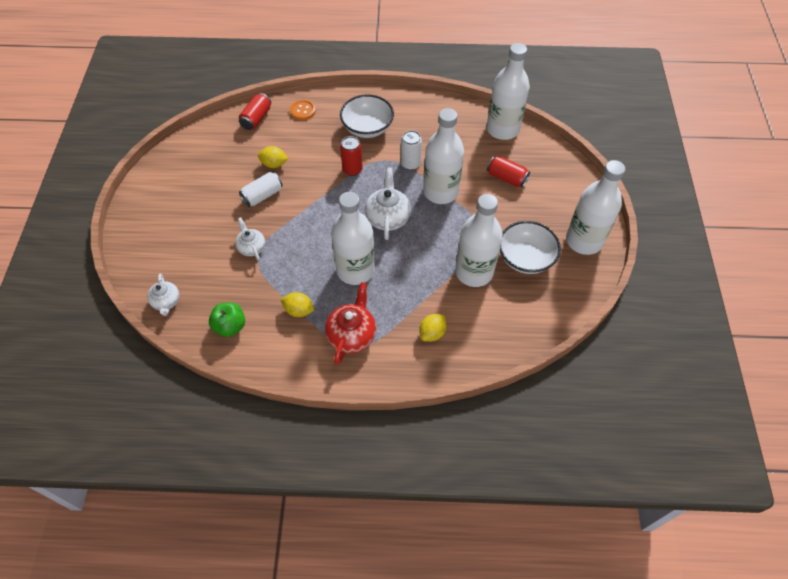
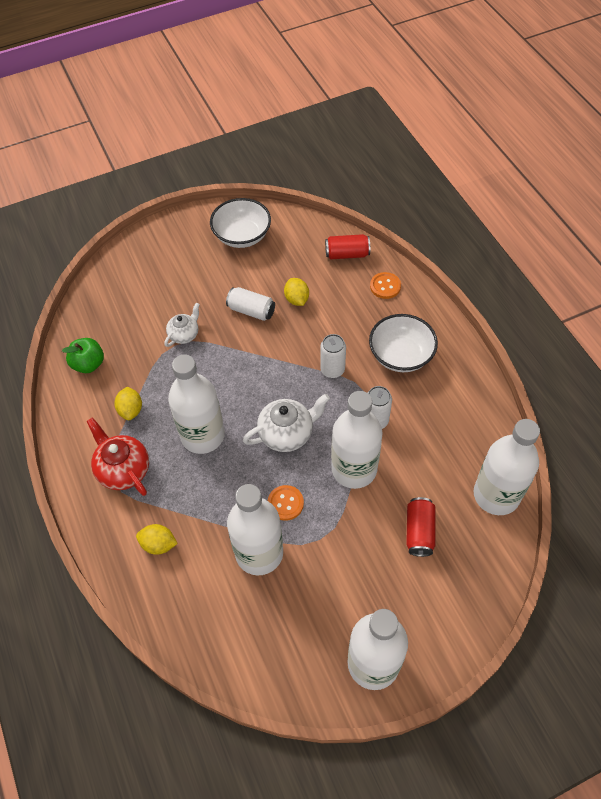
camera: 65 degrees right, 0 degrees up
(166, 302) = (93, 303): white teapot -> none
(352, 169) = (332, 370): red can -> white can
(352, 335) = (123, 469): red teapot -> red teapot turned 120 degrees counterclockwise
(444, 241) = (285, 503): none -> orange button
(525, 258) = (308, 602): white bowl -> white bowl (242, 236)

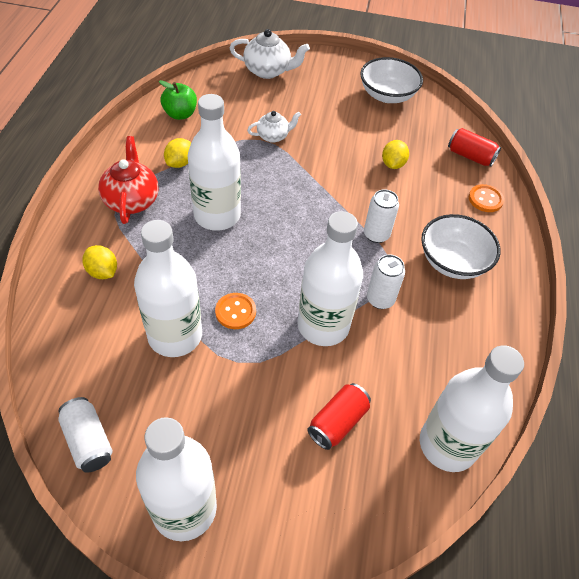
camera: 30 degrees right, 5 degrees down
(251, 310) = (345, 150): white can -> white can (88, 441)
(287, 433) = (289, 258): white teapot -> white teapot (268, 71)

